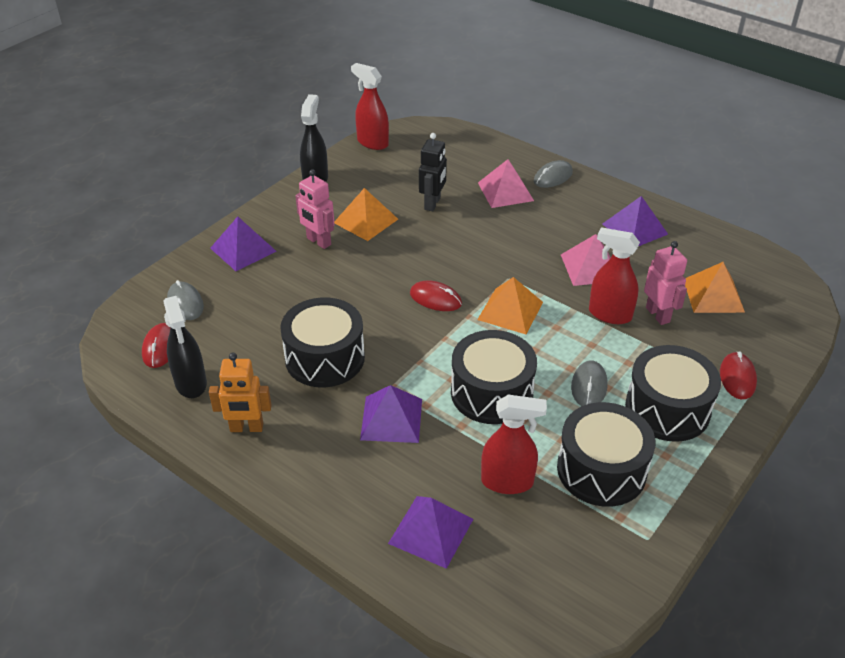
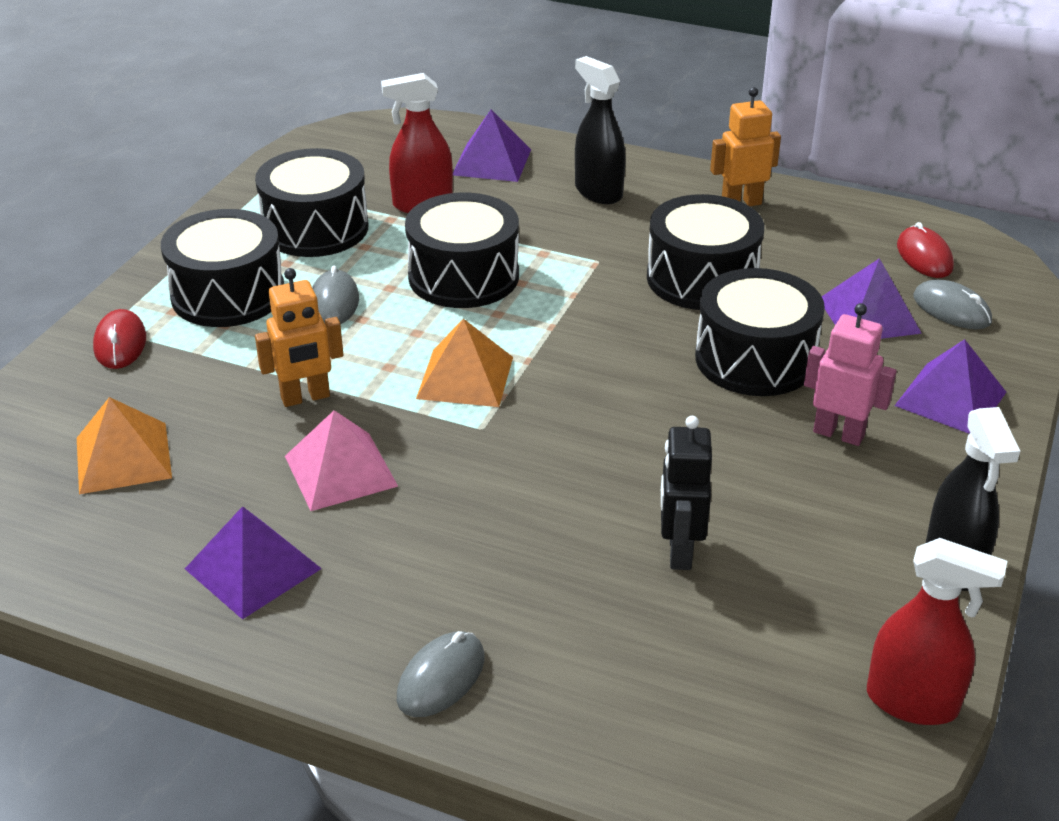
camera: 165 degrees right, 5 degrees down
(191, 383) = (845, 229): black spray bottle -> black spray bottle (598, 192)
(331, 291) = (755, 359): none -> black drum
(366, 221) = (785, 489): orange pyramid -> none
(391, 419) = (578, 234): purple pyramid -> purple pyramid (869, 315)
(435, 299) = (588, 375): red mouse -> none
(505, 191) = (539, 613): pink pyramid -> none
(609, 314) = (305, 397): red spray bottle -> orange robot
(658, 315) = (225, 410): pink robot -> none

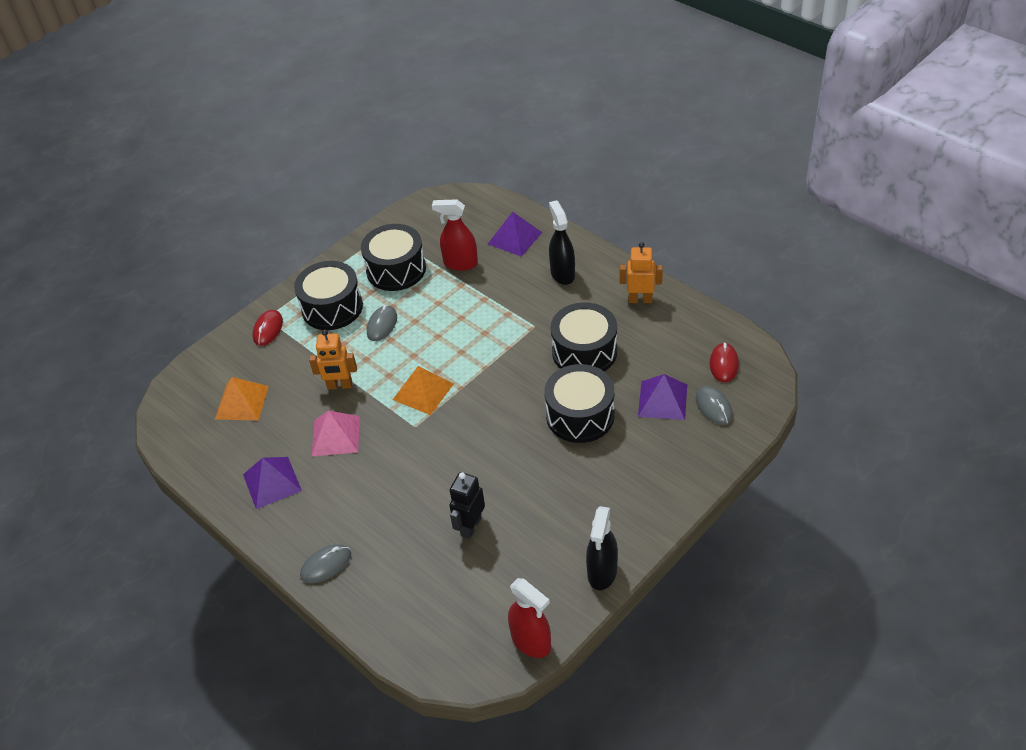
camera: 25 degrees right, 10 degrees up
(463, 276) = (456, 321): black drum -> none
(838, 434) = (594, 476): pink robot -> none
(950, 398) = (671, 468): purple pyramid -> none

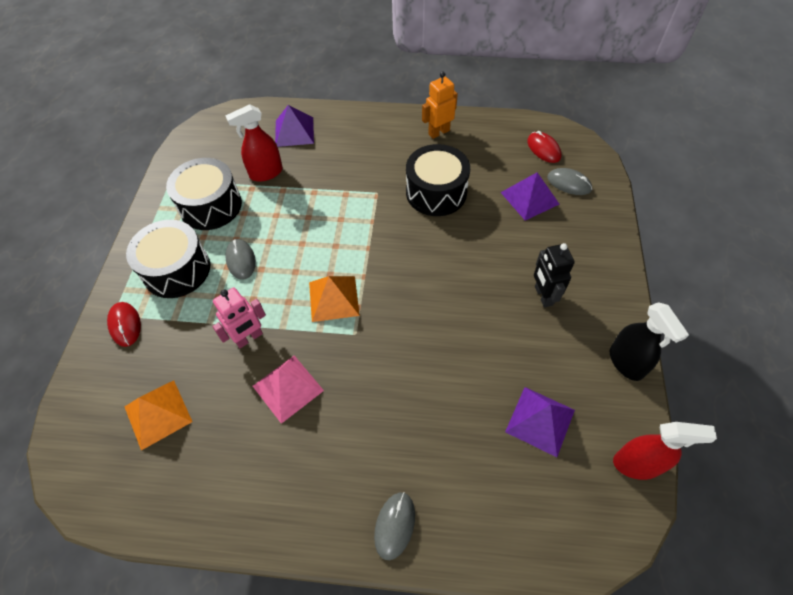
camera: 40 degrees left, 10 degrees up
(272, 482) = (263, 477): purple pyramid -> purple pyramid (540, 421)
(340, 385) = (249, 338): orange robot -> pink robot
(470, 526) = (489, 394): black robot -> black robot (543, 296)
(562, 274) = (360, 141): black spray bottle -> none
(580, 415) = (482, 244): black drum -> none

